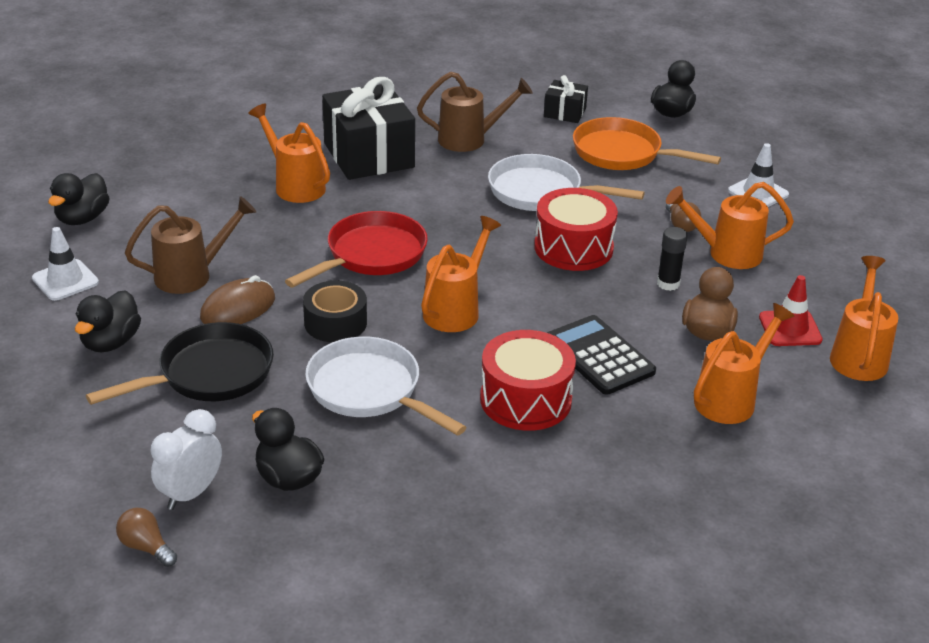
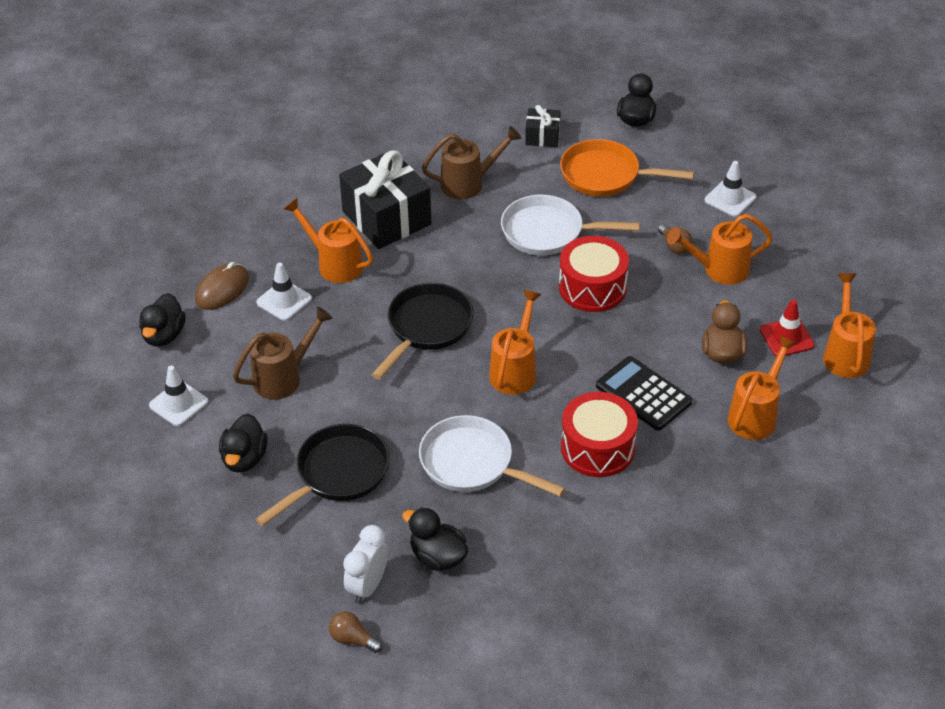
camera: 10 degrees left, 10 degrees up
(226, 208) = (284, 300): none -> white traffic cone
(238, 308) = (336, 404): brown mouse -> brown mouse (222, 289)
(335, 323) = (421, 403): black tape -> none
(371, 255) = (427, 328): red pan -> black pan
(668, 284) = (679, 310): black glue stick -> none

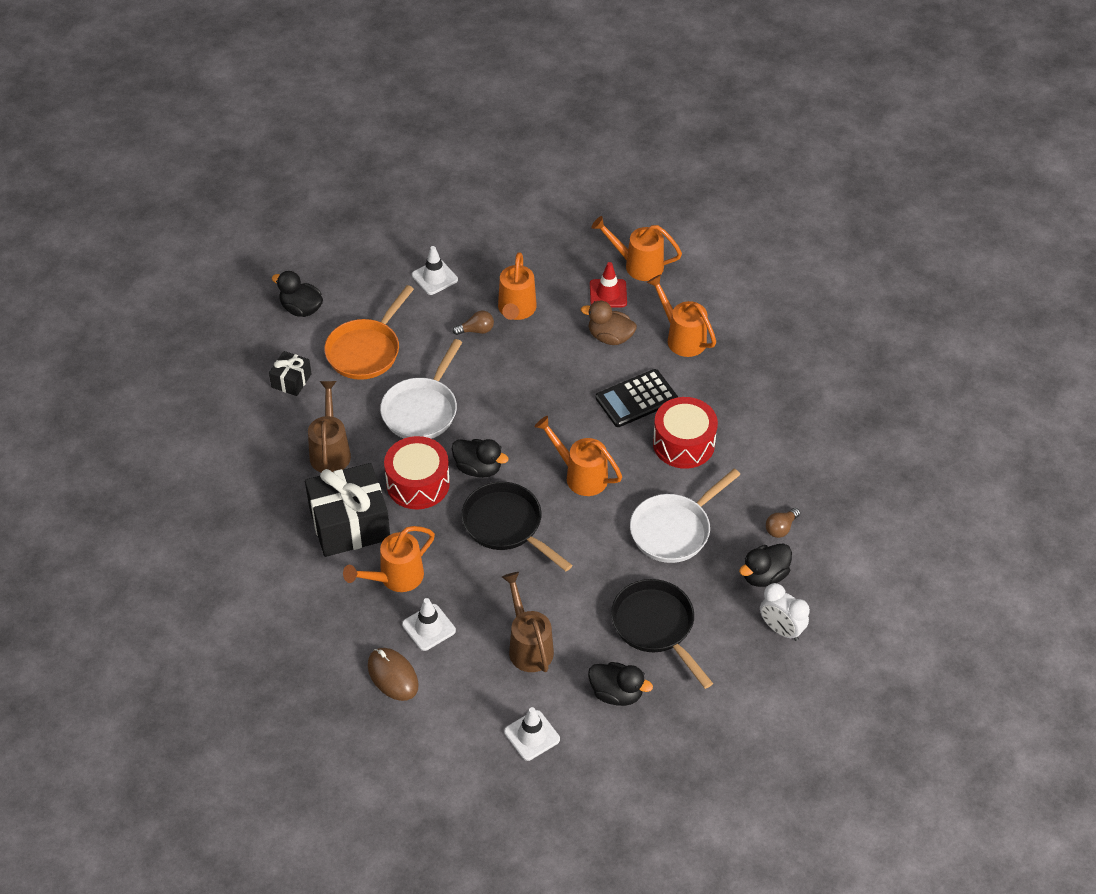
camera: 75 degrees left, 5 degrees up
(164, 335) = (437, 735): black duck -> black duck (478, 468)
(353, 639) = (830, 650): brown light bulb -> brown light bulb (781, 528)
(592, 287) = (503, 398): red drum -> red drum (418, 483)

